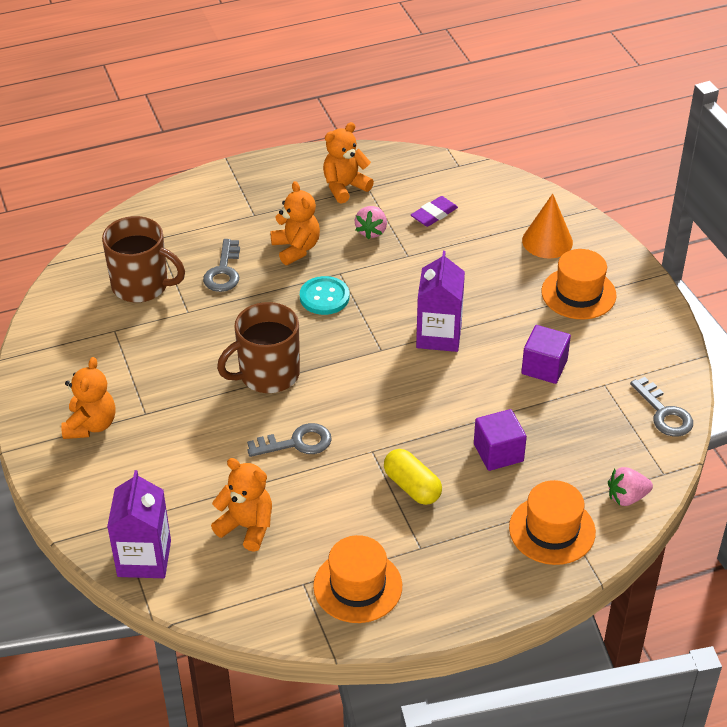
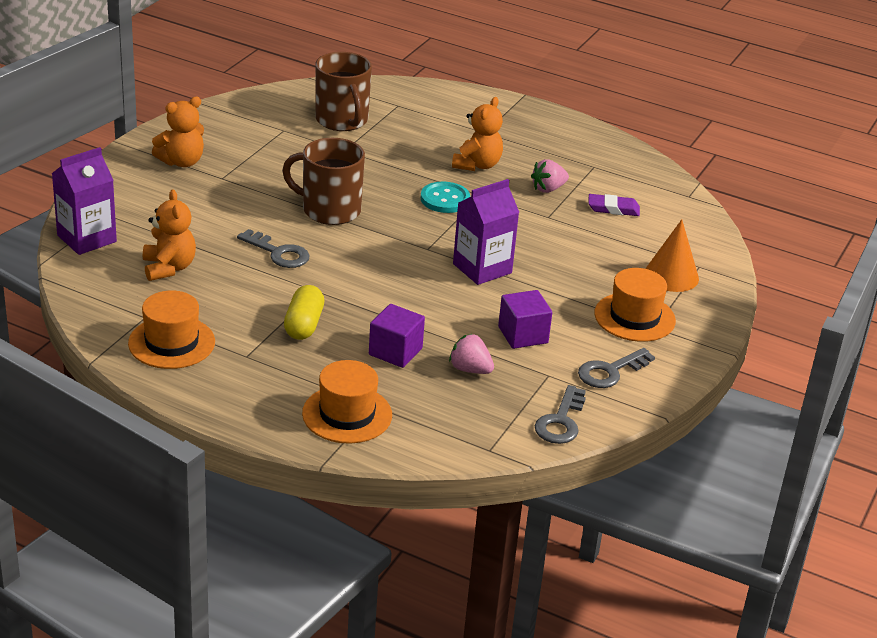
camera: 45 degrees right, 10 degrees down
(223, 271) = (406, 146): grey key -> grey key (610, 371)
(345, 187) = (577, 156): orange teddy bear -> none
(627, 497) = (435, 440): pink strawberry -> pink strawberry (470, 369)

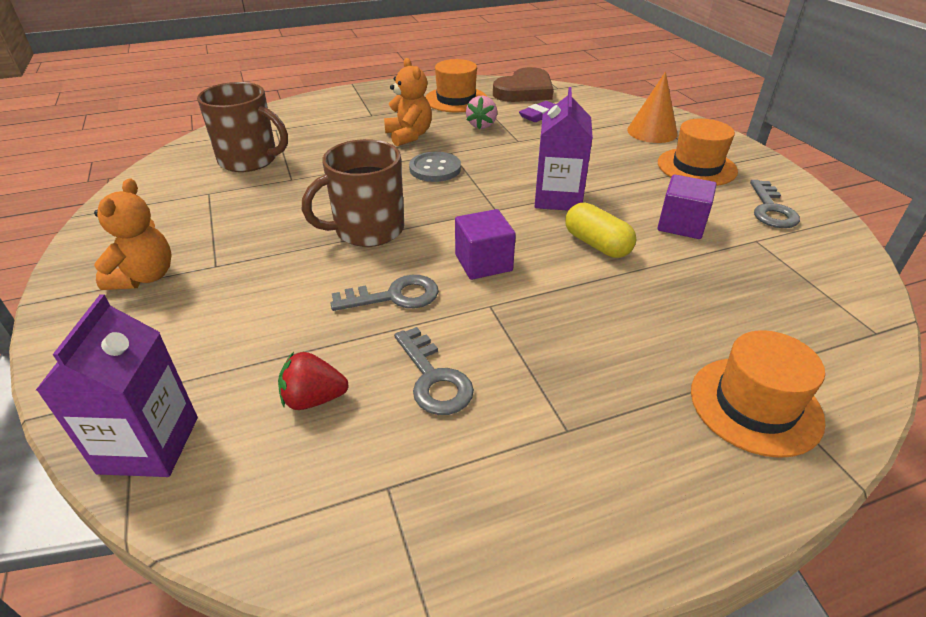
camera: 45 degrees left, 5 degrees up
(169, 268) = (313, 399): orange teddy bear -> red strawberry
(171, 342) = (474, 492): orange hat -> orange hat (456, 99)
(304, 325) = (545, 347): yellow capsule -> yellow capsule (597, 244)
(395, 351) = (651, 308): purple cube -> purple cube (483, 263)
(445, 199) = (435, 169): turquoise button -> grey button
(470, 369) = (718, 277): pink strawberry -> none
(561, 421) = (841, 267): grey key -> grey key (433, 378)
(651, 182) = (524, 91): none -> brown heart

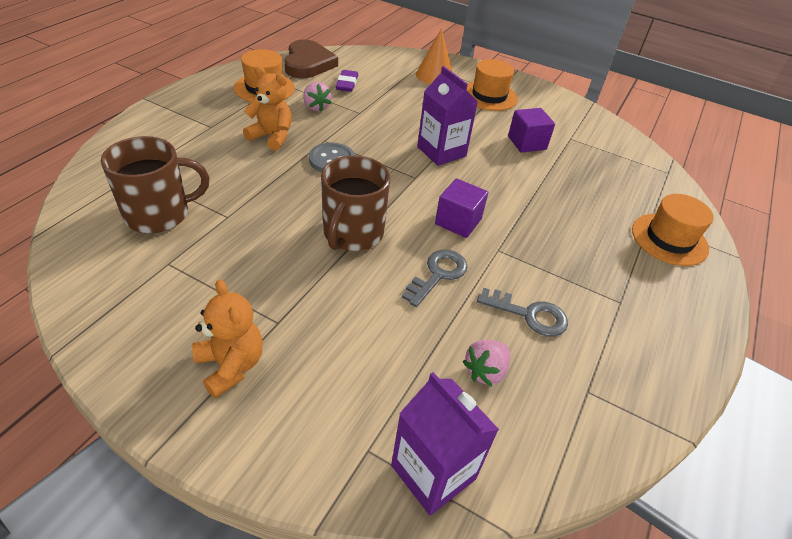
camera: 45 degrees left, 5 degrees up
(313, 399) = (485, 371): red strawberry -> pink strawberry
(597, 244) = (502, 177): yellow capsule -> none
(771, 209) = (555, 113): grey key -> none

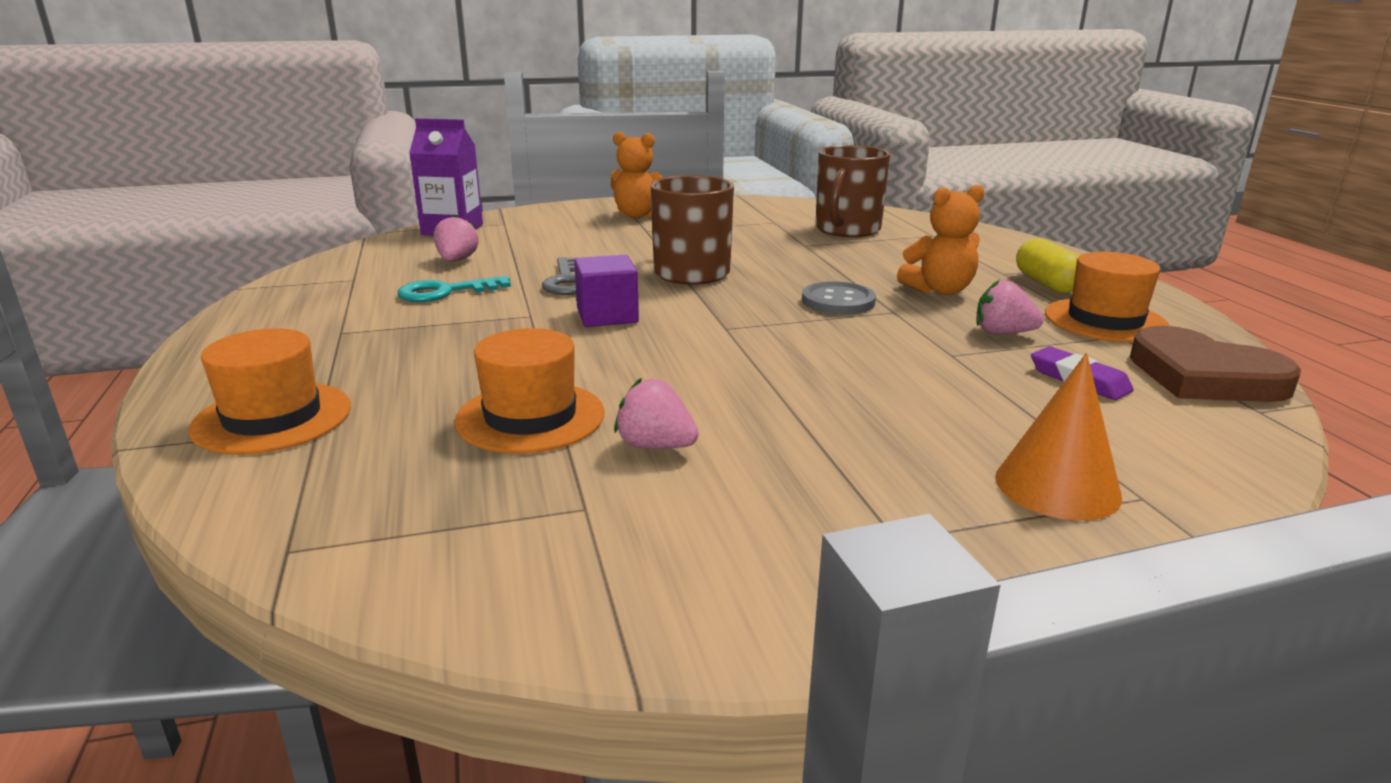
camera: 140 degrees right, 20 degrees down
(219, 110) = (1047, 284): none -> yellow capsule
(441, 151) = (753, 365): purple carton -> none
(489, 96) = (881, 507): orange hat -> orange hat (530, 417)
(527, 143) = (655, 446): purple cube -> pink strawberry
(529, 315) = (445, 292): grey key -> turquoise key

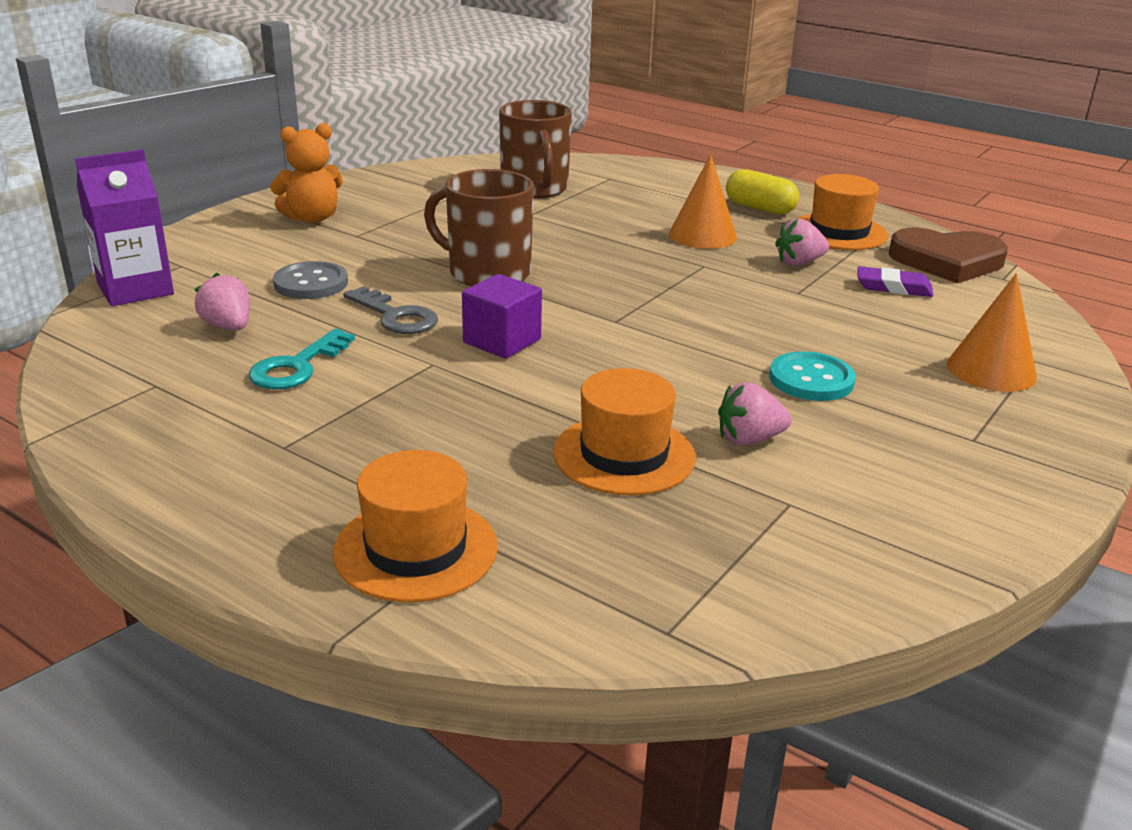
camera: 40 degrees left, 5 degrees up
(816, 423) = (811, 379): none -> turquoise button
(838, 301) = (652, 268): grey button -> grey button (311, 283)
(939, 290) = (702, 235): orange teddy bear -> orange cone

